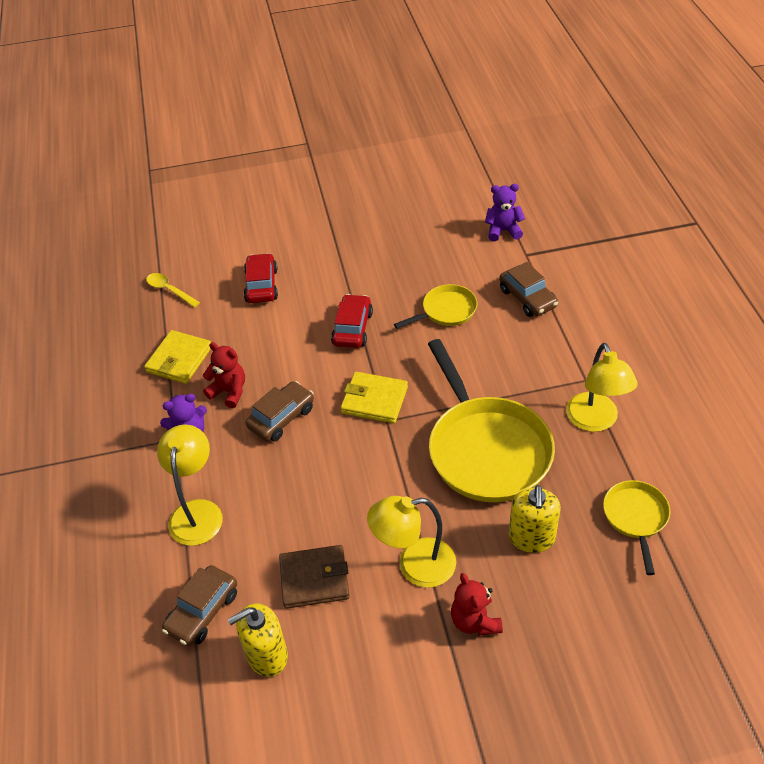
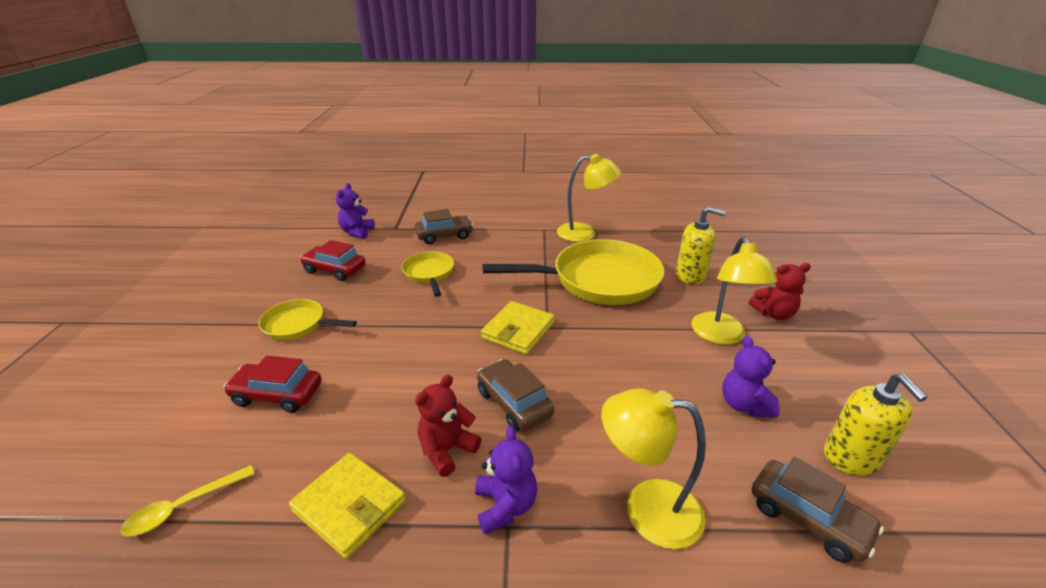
camera: 80 degrees left, 15 degrees down
(314, 579) = (744, 405): brown wallet -> purple teddy bear
(352, 328) = (410, 331): red car -> red car (335, 270)
(636, 518) = (673, 235): yellow pan -> yellow pan (298, 325)

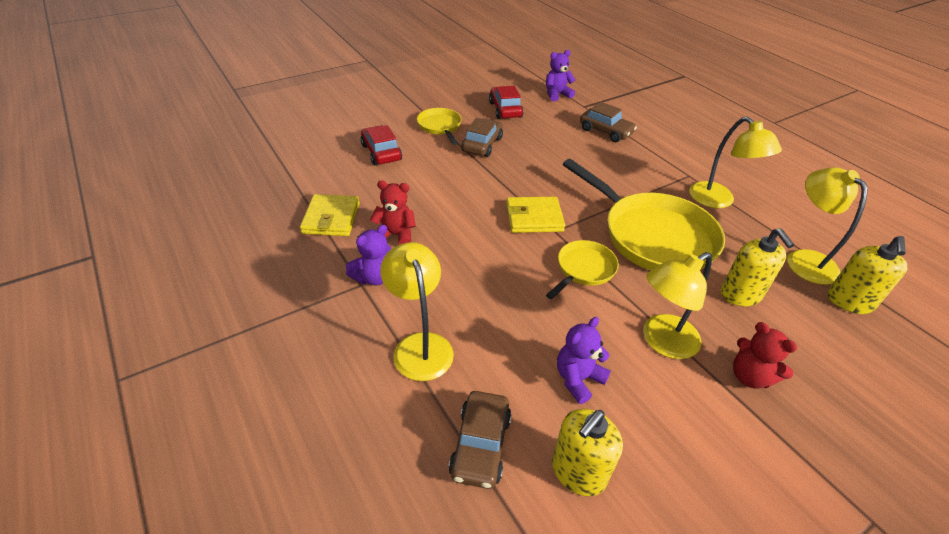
camera: 55 degrees right, 10 degrees up
(183, 507) = (294, 167): yellow spoon -> none
(429, 273) = (550, 148): yellow pan -> yellow pan (583, 269)
(514, 403) = (458, 246): brown car -> brown car (482, 144)
(672, 234) = (804, 259): none -> yellow lamp
(721, 240) = (849, 302): none -> yellow soap dispenser

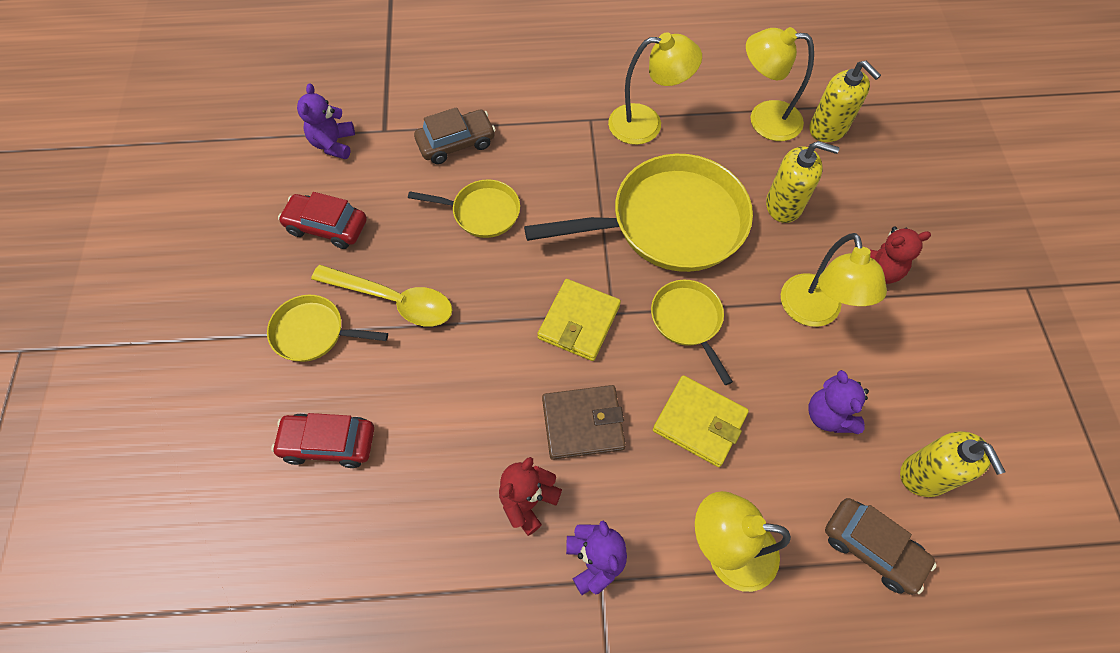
camera: 60 degrees left, 20 degrees up
(331, 218) = (448, 574): yellow wallet -> yellow wallet (699, 422)
(464, 242) = (583, 424): none -> brown wallet
(482, 144) = (394, 300): brown car -> yellow spoon
(570, 155) = (481, 212): none -> yellow pan

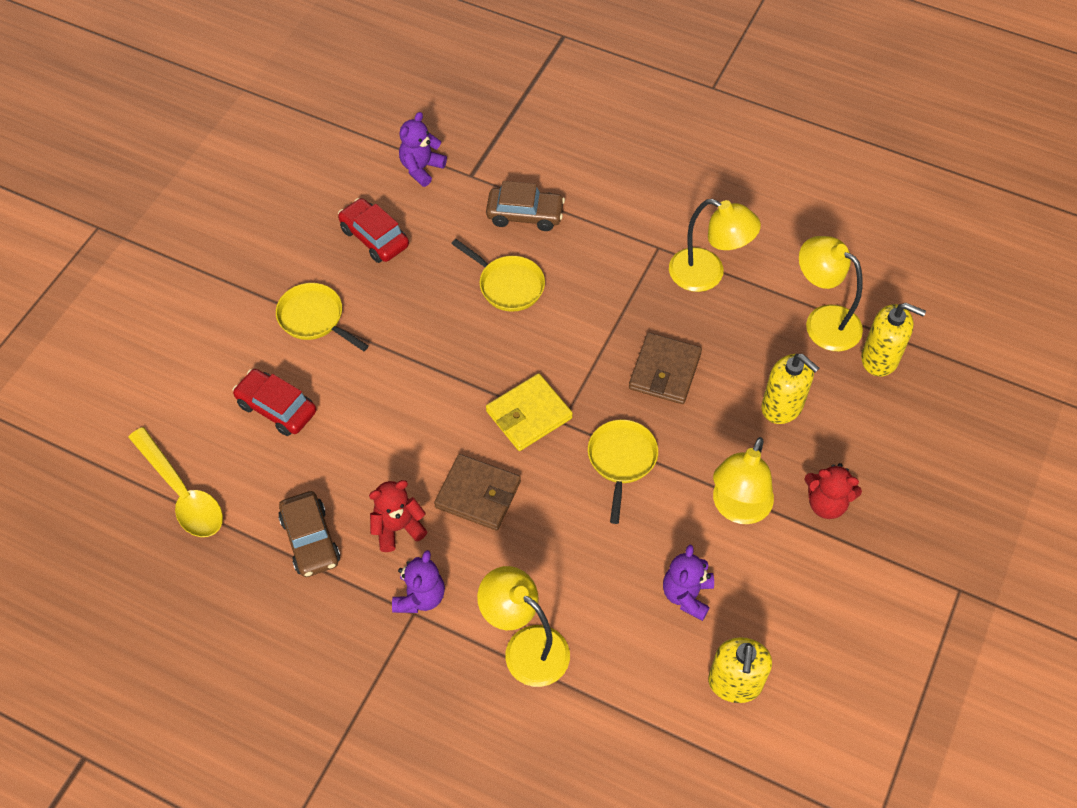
camera: 30 degrees right, 5 degrees down
(394, 300) = (391, 324): yellow spoon -> yellow spoon (182, 493)
(669, 222) = (664, 371): yellow pan -> brown wallet
(699, 422) = (573, 543): yellow wallet -> none
(828, 128) = (880, 358): yellow soap dispenser -> yellow soap dispenser turned 60 degrees counterclockwise
(872, 548) = (645, 709): brown car -> brown car (310, 540)

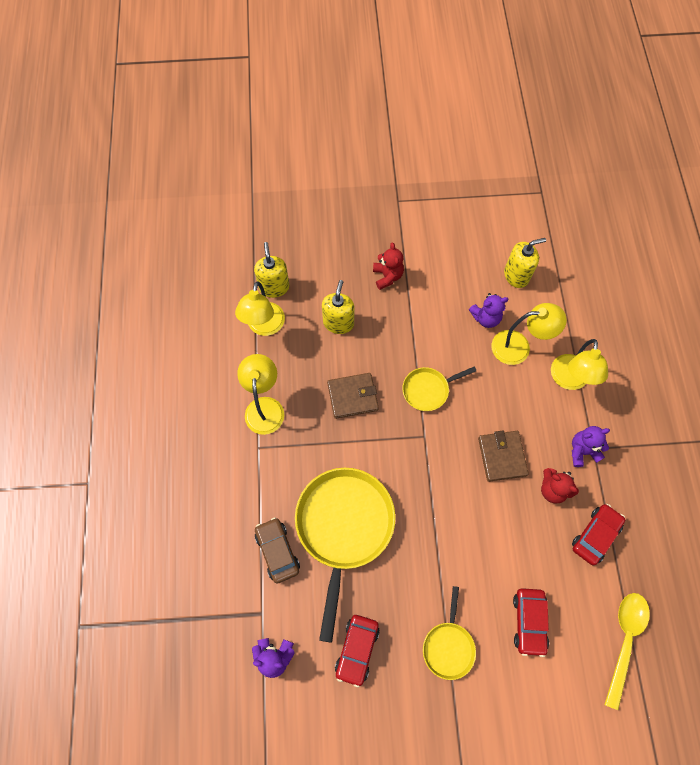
camera: 120 degrees left, 10 degrees up
(310, 540) = (595, 535): brown car -> red car
(508, 285) = (343, 528): yellow pan -> yellow pan, size x1.99
(528, 415) = (431, 458): yellow wallet -> none
(737, 509) = (419, 316): yellow lamp -> yellow lamp (519, 347)

